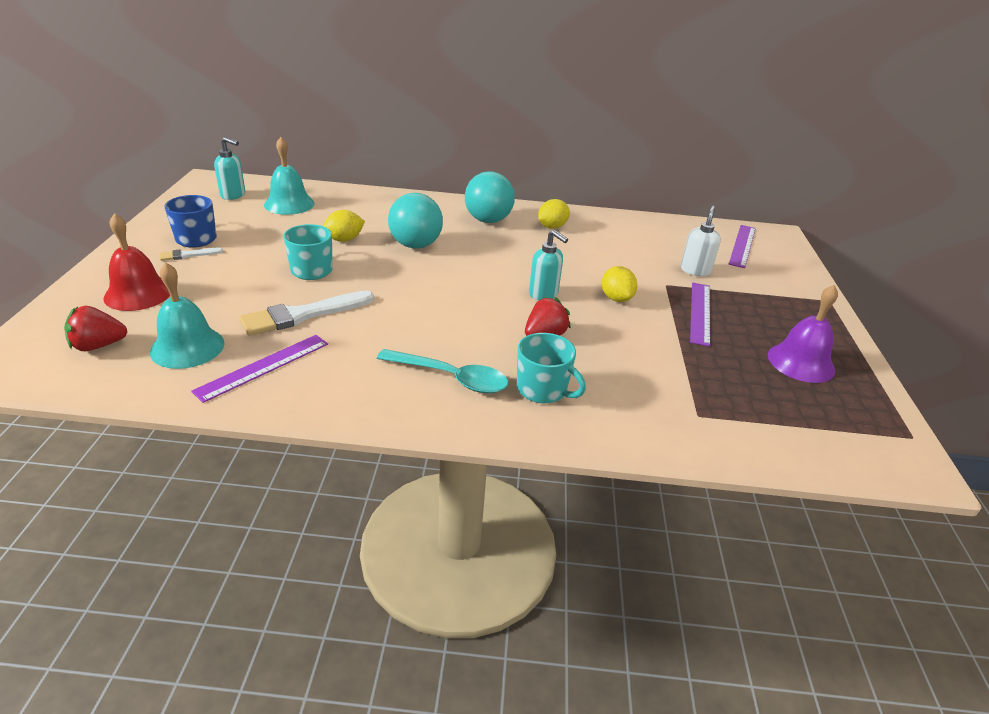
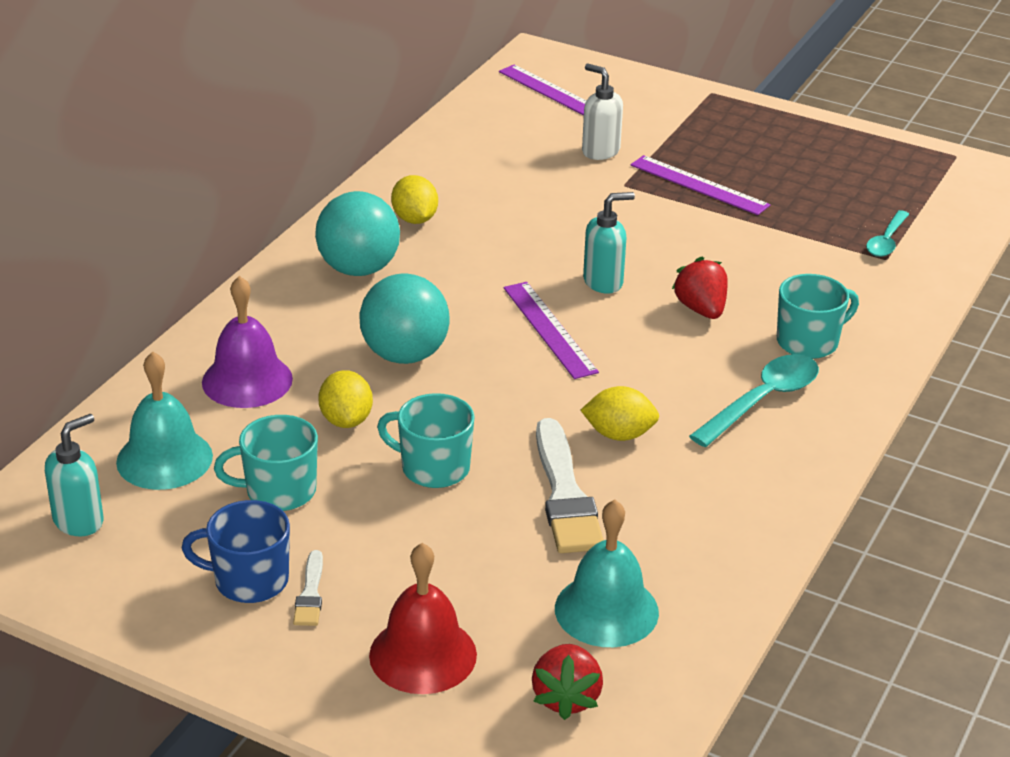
camera: 65 degrees left, 0 degrees up
(263, 367) = (682, 545): purple ruler -> purple ruler (549, 329)
(273, 233) = (279, 491): none -> turquoise mug
(616, 298) = (640, 231): yellow lemon -> yellow lemon (619, 434)
(724, 412) = (886, 241): none -> turquoise spoon
(801, 362) = (821, 162): purple bell -> purple bell (247, 380)

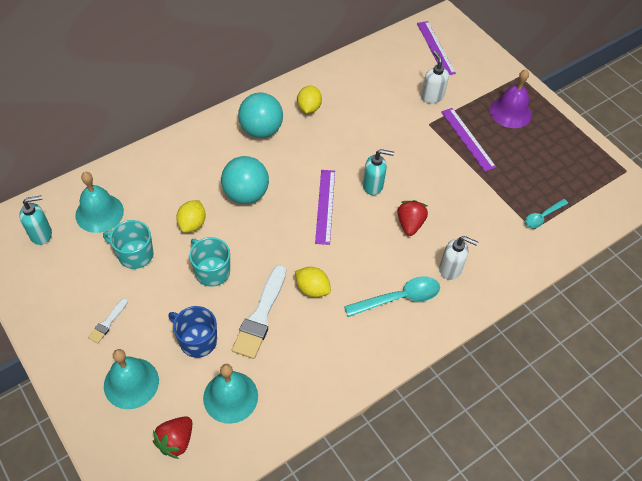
camera: 25 degrees right, 20 degrees up
(247, 380) = (165, 180): purple bell -> purple bell (510, 112)
(249, 580) = (87, 302): blue mug -> blue mug (197, 340)
(423, 654) = (131, 383): red bell -> turquoise bell
(809, 342) = (450, 269): turquoise mug -> white soap dispenser

